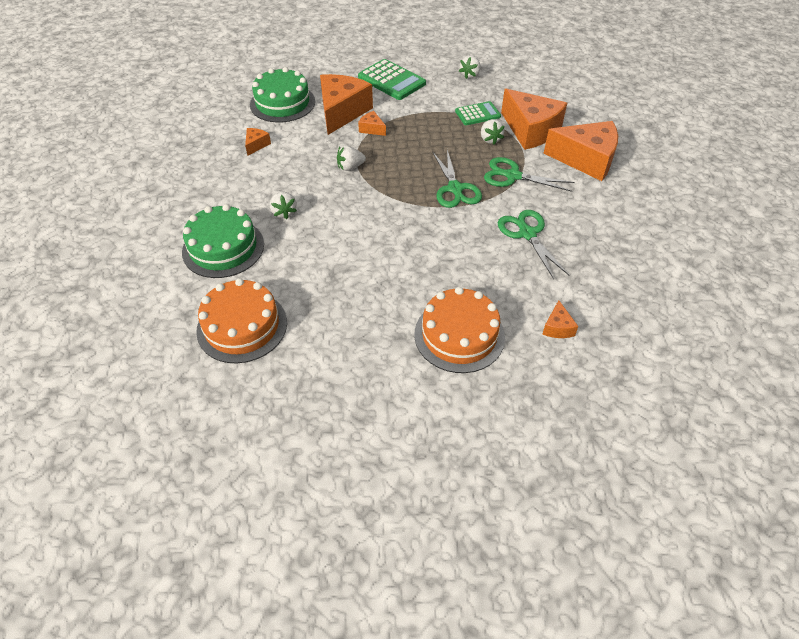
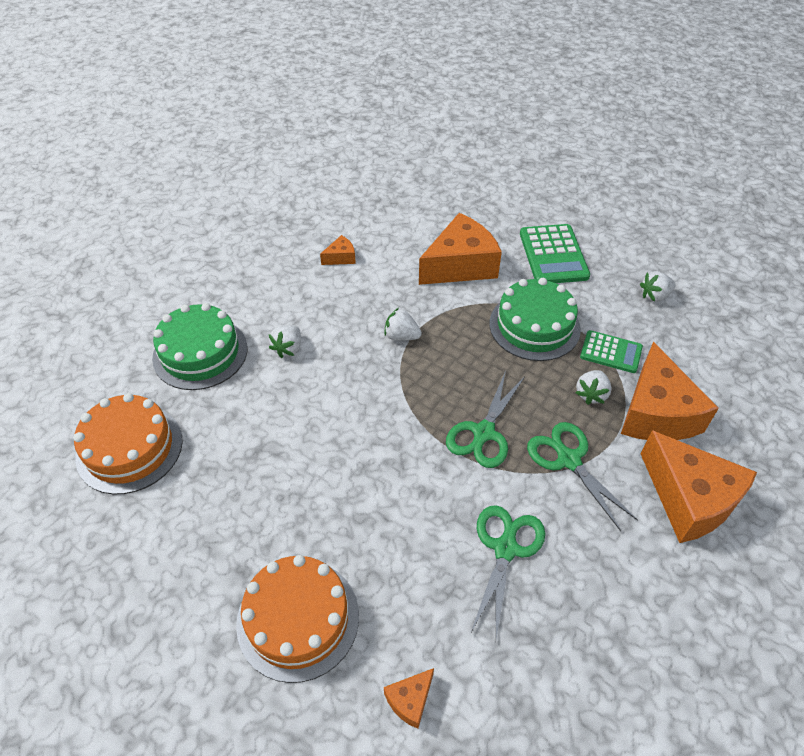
camera: 40 degrees right, 0 degrees up
(282, 103) = (413, 223): green cake -> green cake (534, 326)
(372, 129) = (470, 303): orange cheese -> none

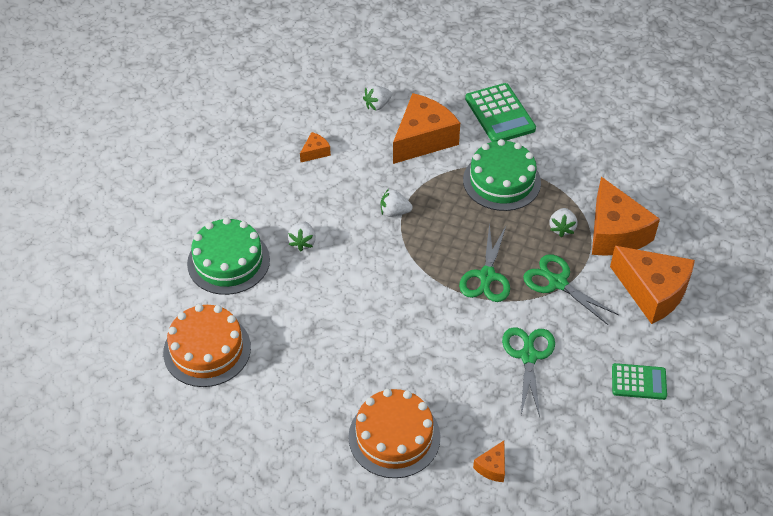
camera: 15 degrees left, 0 degrees up
(611, 352) = (569, 191): green calculator -> green calculator (638, 382)
(654, 296) = (593, 135): white strawberry -> white strawberry (377, 105)

